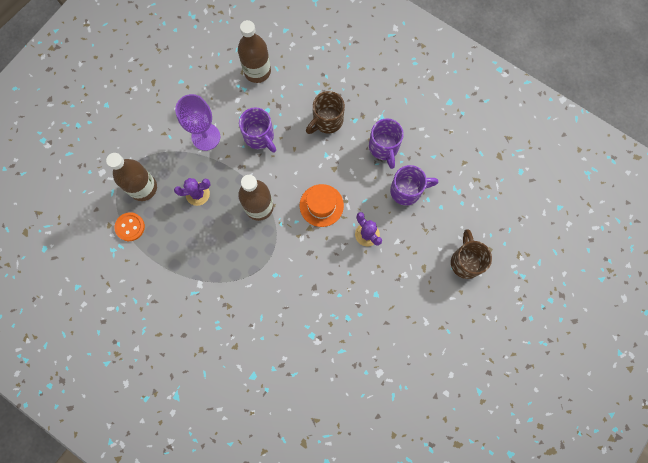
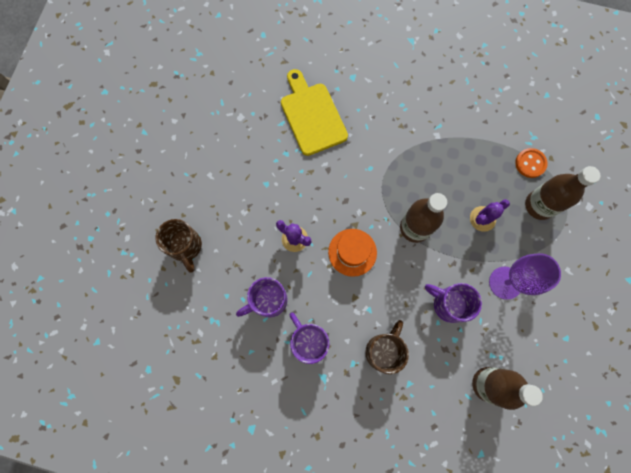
camera: 160 degrees right, 0 degrees up
(309, 348) = (312, 116): none -> yellow cutting board

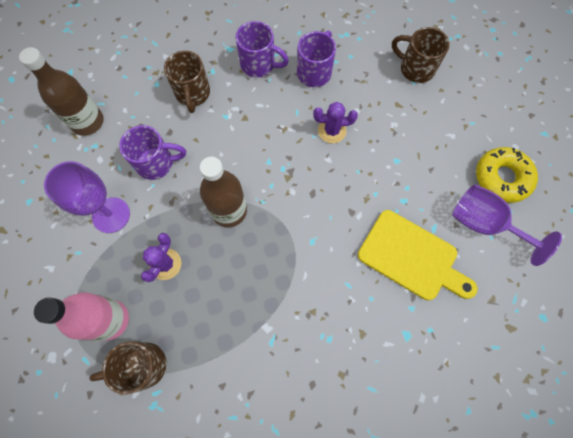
camera: 145 degrees right, 5 degrees down
(205, 123) = (502, 178): none -> yellow donut
(246, 104) = (484, 224): none -> purple goblet
(352, 252) = (272, 152): orange hat -> none
(530, 163) = (142, 366): orange button -> brown mug
(539, 205) = (110, 320): brown bottle -> pink bottle

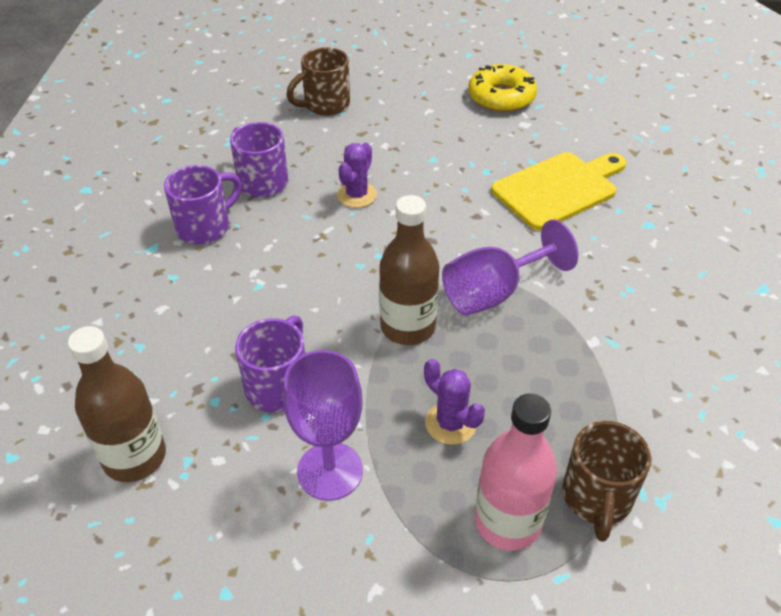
camera: 65 degrees left, 25 degrees down
(193, 94) = (193, 309): brown mug -> none
(484, 224) = (546, 126): purple goblet -> purple goblet (494, 292)

